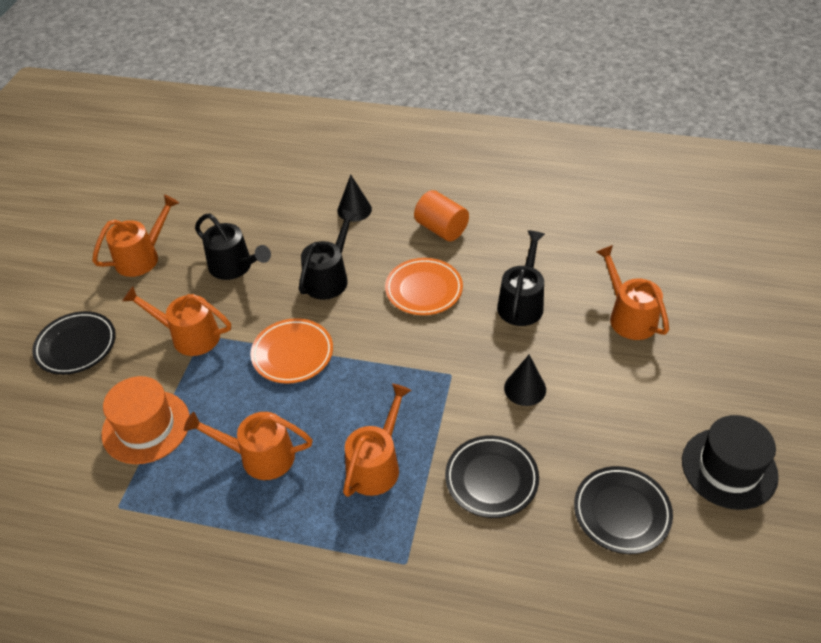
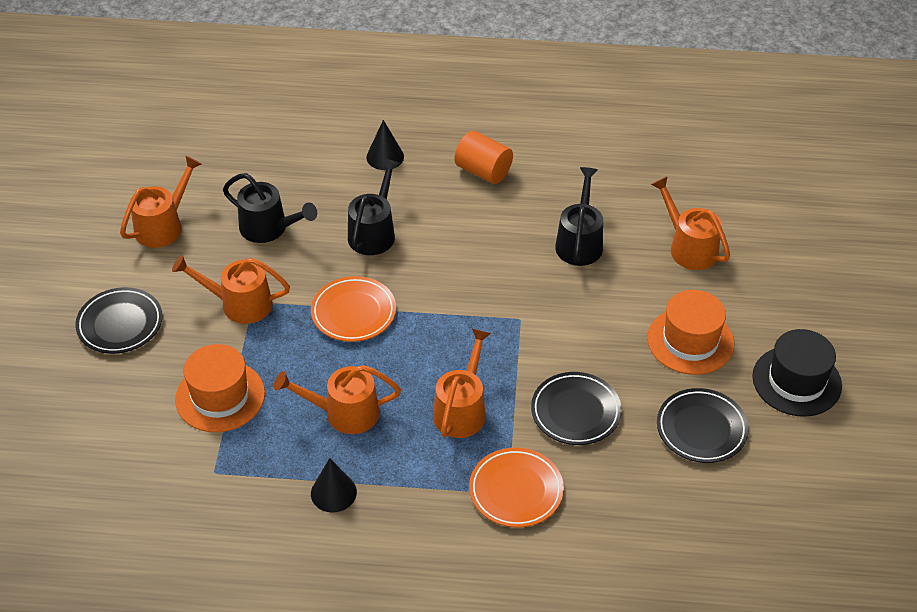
camera: 10 degrees left, 0 degrees up
(424, 290) = (476, 237): orange plate -> orange plate (516, 491)
(525, 388) = (595, 326): black cone -> black cone (333, 492)
(620, 413) = (690, 341): none -> orange hat

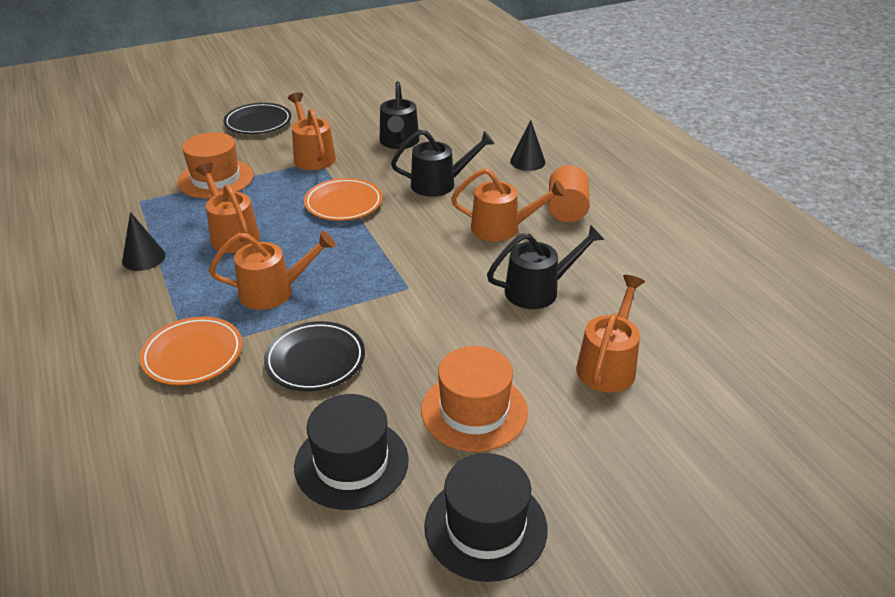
camera: 60 degrees right, 10 degrees down
(164, 225) = (363, 106): orange watering can -> orange watering can (502, 228)
(701, 429) = (351, 463): black plate -> black hat

